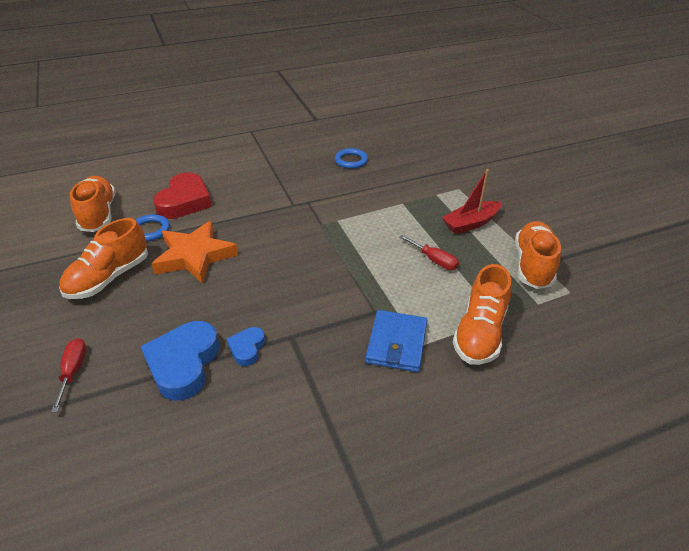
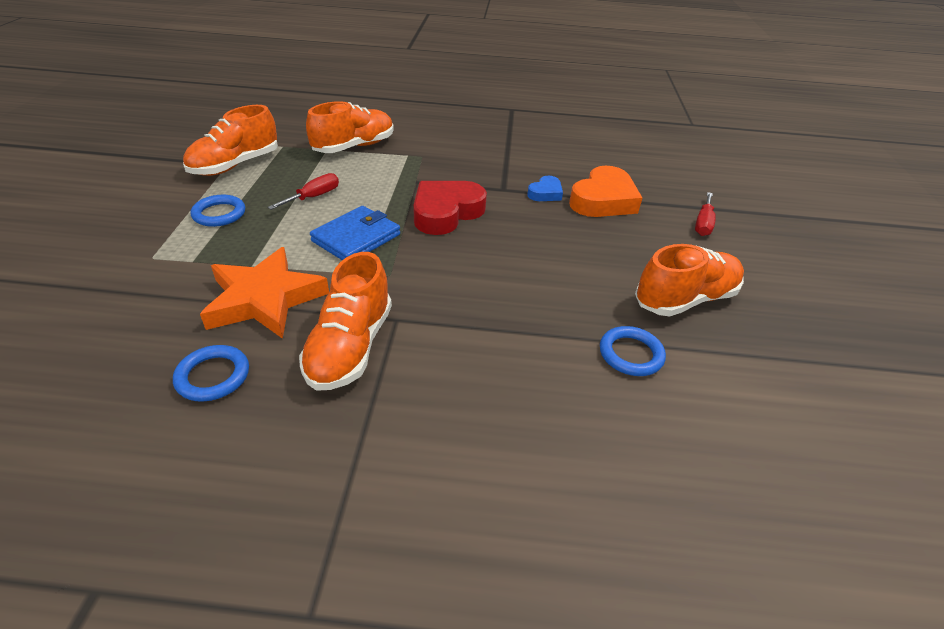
camera: 155 degrees left, 0 degrees up
(98, 214) = (726, 425): orange shoe -> orange shoe (350, 347)
(183, 364) = (603, 200): blue heart -> orange heart
(185, 201) = (565, 395): red heart -> red heart (446, 212)
(195, 256) = (571, 290): orange star -> orange star (265, 299)
(397, 343) = (422, 160): blue wallet -> blue wallet (356, 238)
(434, 260) = (314, 197): red screwdriver -> red screwdriver turned 60 degrees clockwise
(471, 223) = (219, 214): red boat -> blue ring

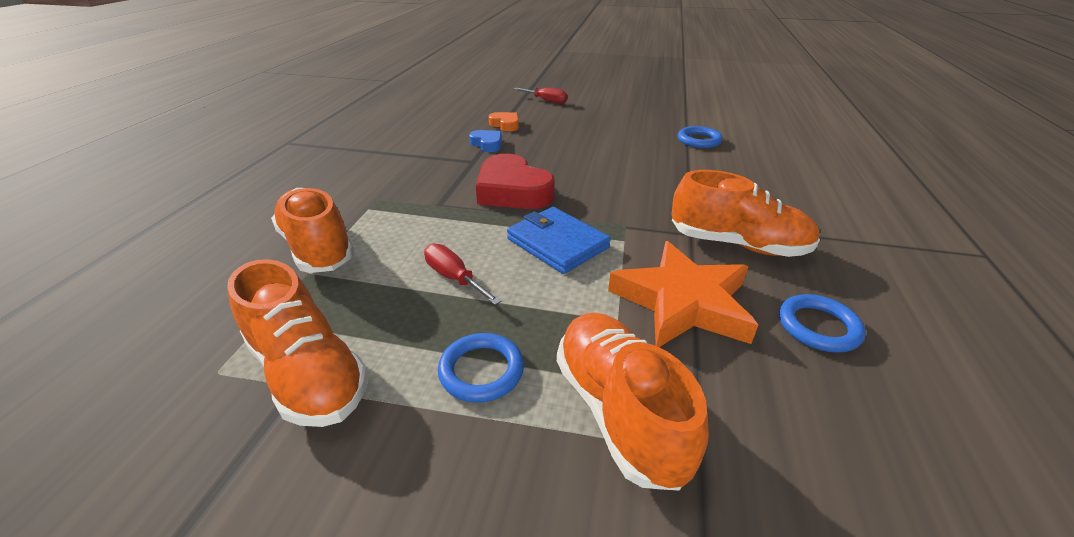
camera: 80 degrees left, 5 degrees down
(603, 200) = (505, 125): orange heart -> orange heart, size x0.52
(685, 299) = (637, 119): orange shoe -> orange shoe (619, 410)

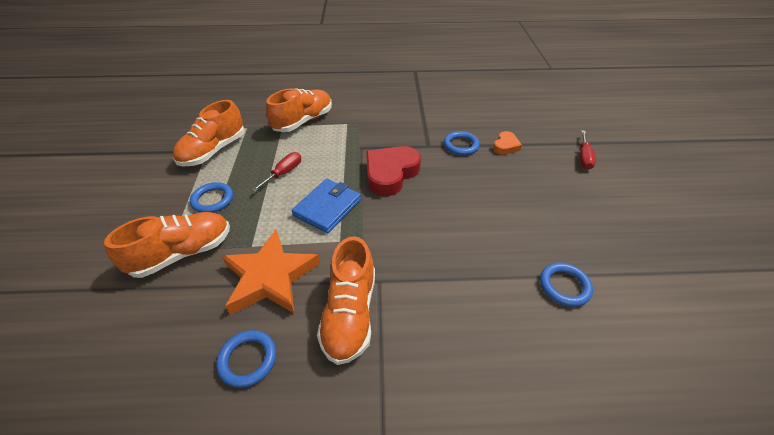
camera: 75 degrees right, 10 degrees up
(487, 144) = (461, 145): blue heart -> blue ring

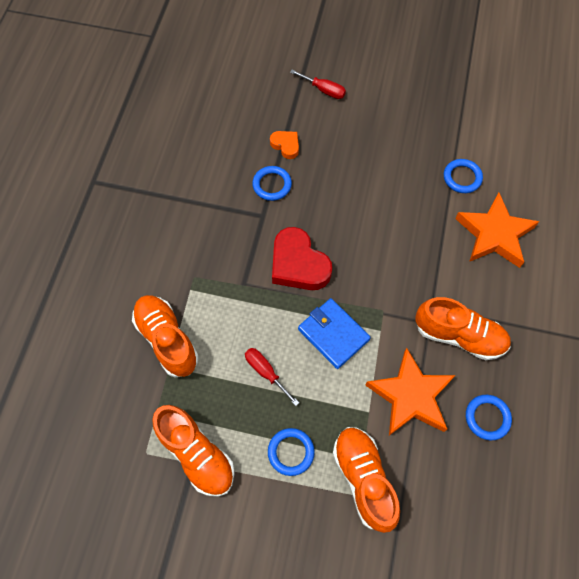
camera: 75 degrees left, 20 degrees up
(504, 334) = (494, 234): none -> orange star

